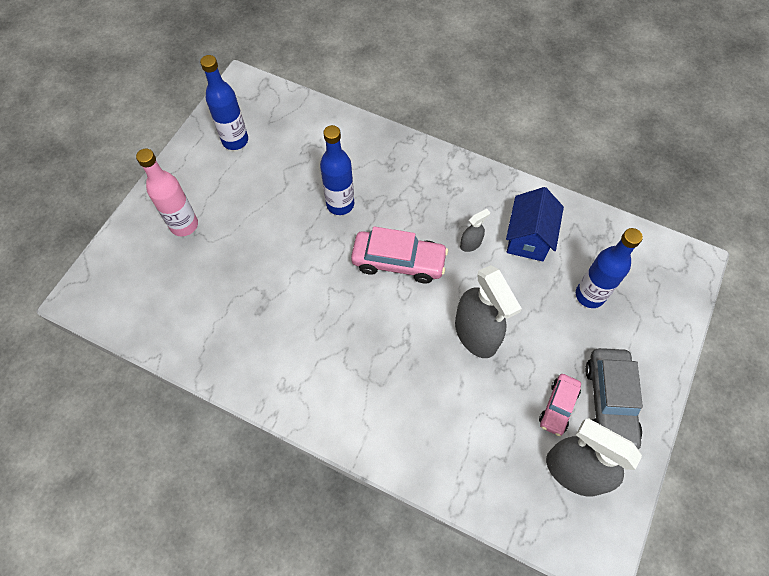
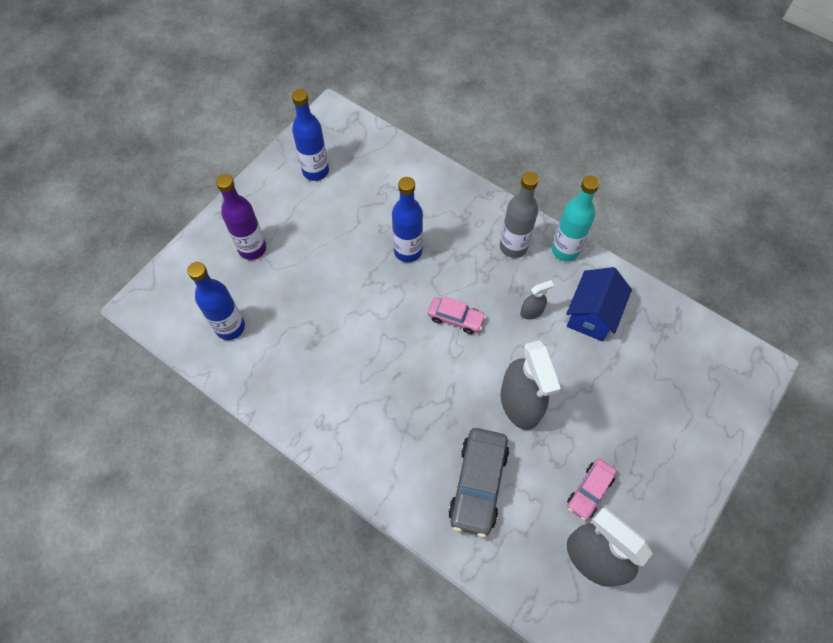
camera: 10 degrees right, 0 degrees up
(184, 225) = (252, 248): pink bottle -> purple bottle
(398, 261) = (456, 318): pink car -> pink car, size x0.60
(441, 185) = (513, 246): none -> grey bottle
(491, 180) = (565, 250): none -> turquoise bottle
(589, 295) = (644, 384): blue bottle -> blue bottle (230, 327)
(609, 403) = (643, 496): grey car -> grey car (478, 484)

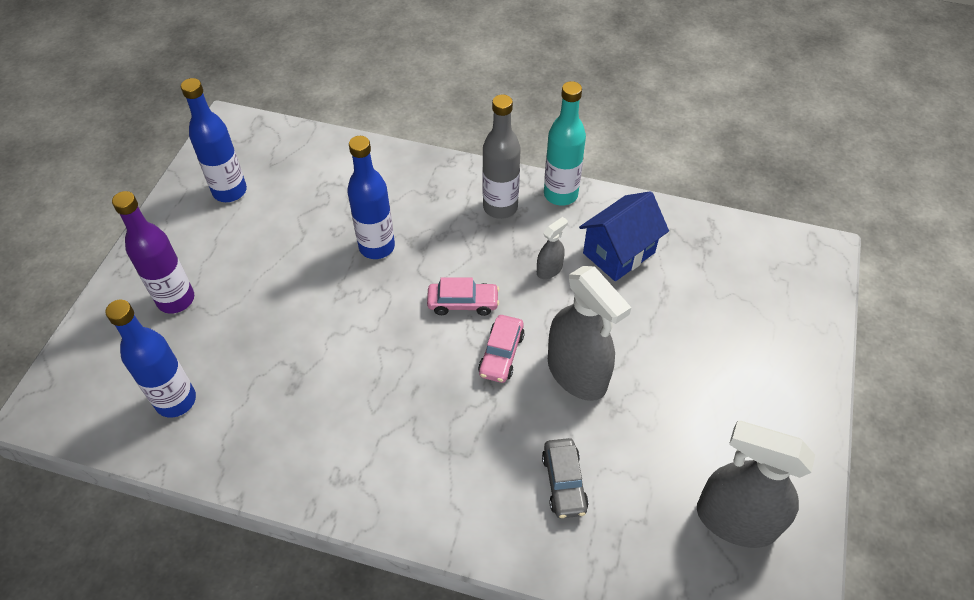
camera: 20 degrees left, 10 degrees down
(478, 484) = (564, 482): grey car -> grey car, size x0.60
(589, 491) = (698, 444): pink car -> pink car (501, 354)
(591, 315) = (618, 253): blue house -> blue house turned 45 degrees clockwise

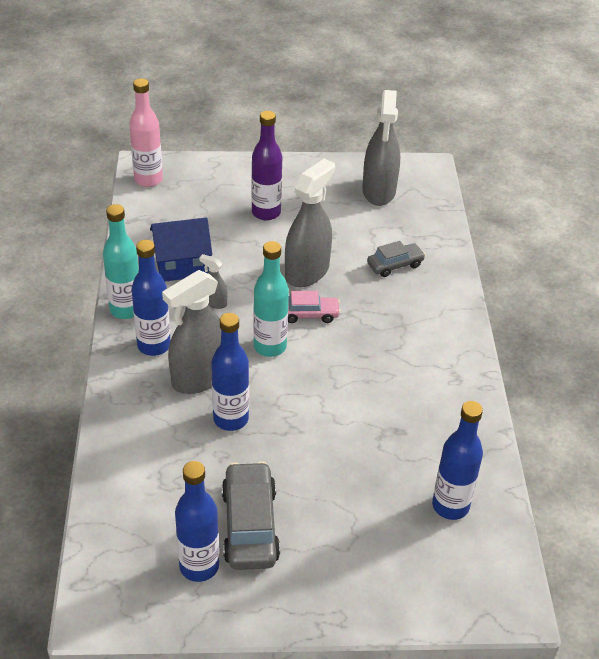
camera: 110 degrees left, 10 degrees down
(176, 299) = (352, 553): purple bottle -> purple bottle (266, 212)
(249, 233) = (250, 525): none -> grey car
(442, 234) = (199, 377): none -> grey spray bottle
(463, 303) = (270, 346): pink car -> turquoise bottle
(500, 207) = (154, 345): grey bottle -> blue bottle
(618, 253) = (182, 266): blue house -> blue house turned 45 degrees counterclockwise
(791, 251) = (148, 180): none -> pink bottle

